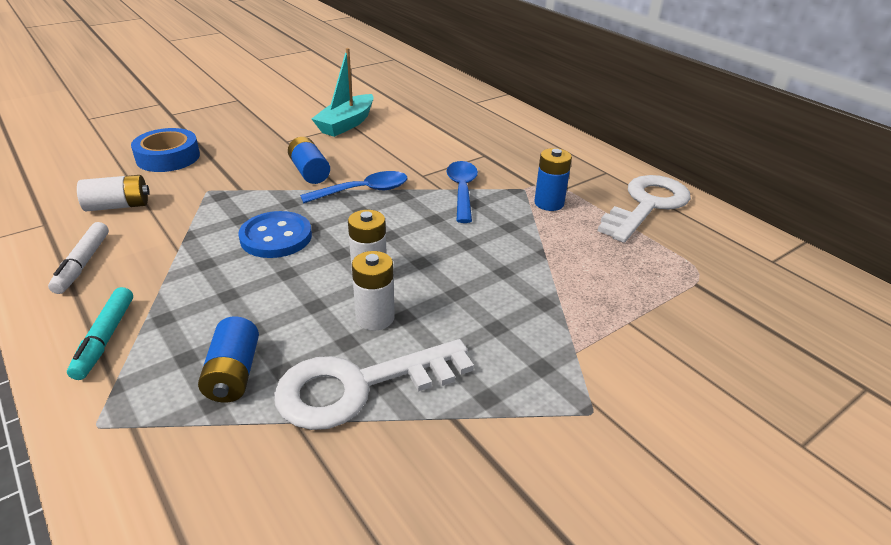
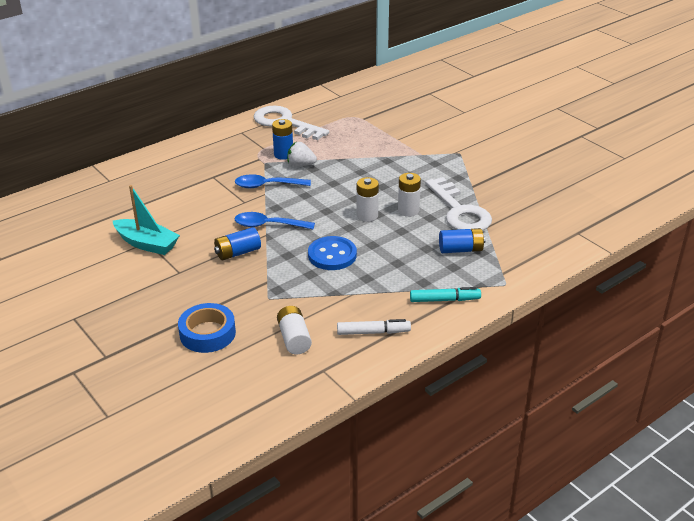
camera: 90 degrees left, 0 degrees up
(363, 191) = (268, 225): blue spoon -> blue spoon turned 60 degrees counterclockwise
(520, 217) = (301, 165): none -> white strawberry

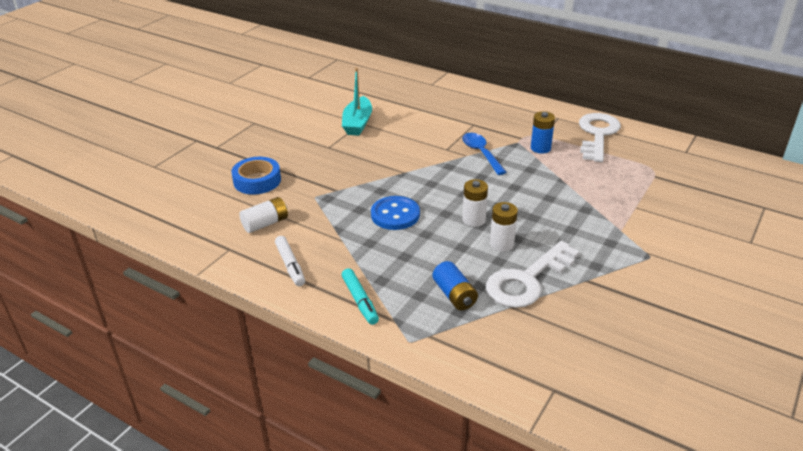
camera: 70 degrees right, 0 degrees up
(238, 253) = (370, 166): blue battery -> none
(268, 225) = (419, 170): blue spoon -> none
(301, 165) = (531, 161): white strawberry -> none

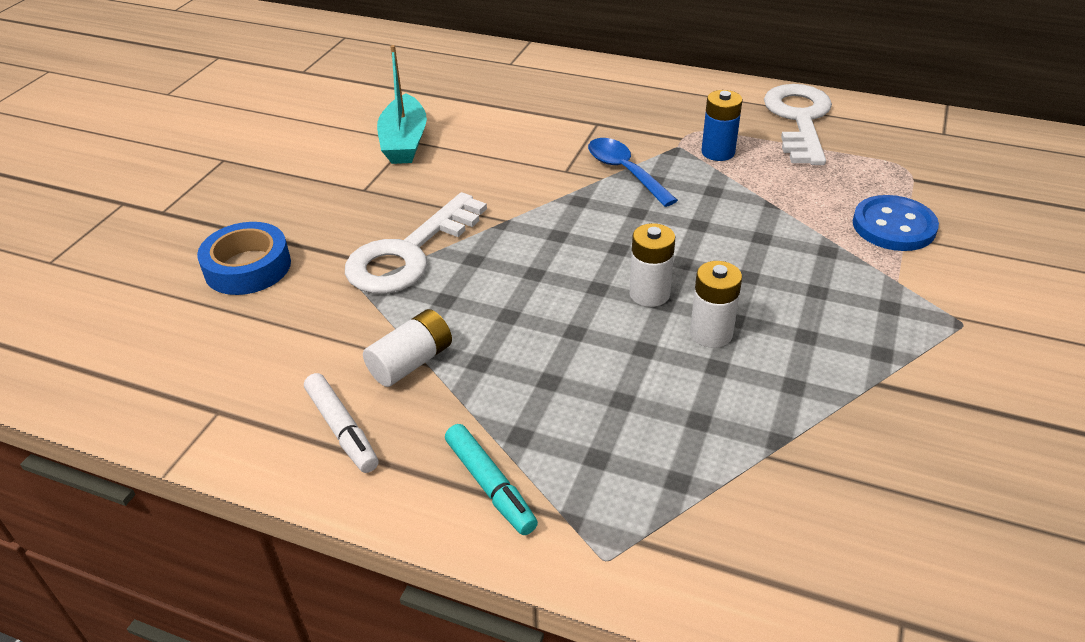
camera: 10 degrees left, 5 degrees up
(265, 223) = (278, 349): white battery -> white battery (411, 362)
(395, 215) = (511, 301): blue button -> blue button (893, 226)
(454, 295) = (660, 447): blue battery -> none
(527, 280) = (777, 398): white key -> white key (409, 253)

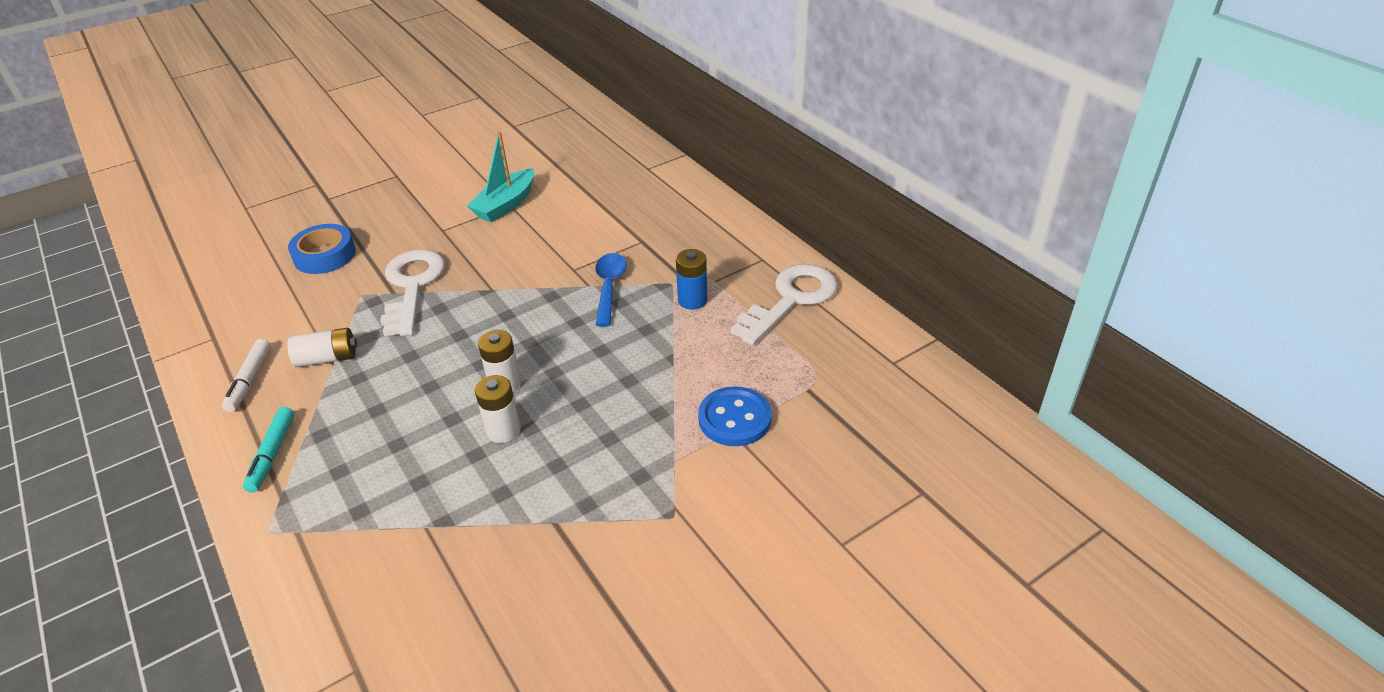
camera: 35 degrees right, 0 degrees up
(409, 253) = (412, 286): white key -> white key turned 105 degrees clockwise

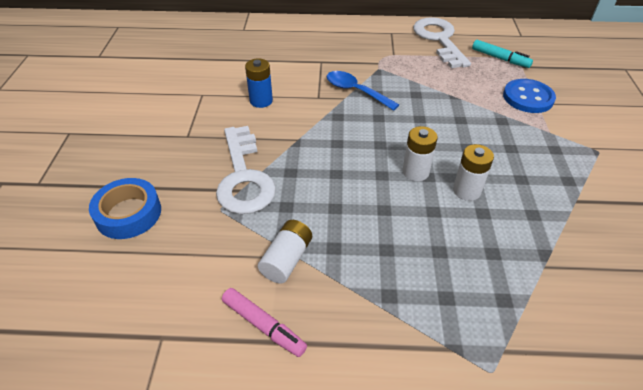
camera: 55 degrees left, 5 degrees up
(250, 380) = (263, 325): white marker -> pink marker
(272, 454) = (389, 339): turquoise marker -> turquoise marker (500, 58)
(412, 286) = (244, 177): white key -> white key turned 135 degrees counterclockwise
(505, 205) = (199, 96): turquoise boat -> none
(692, 300) = (404, 68): blue battery -> blue battery (261, 101)

